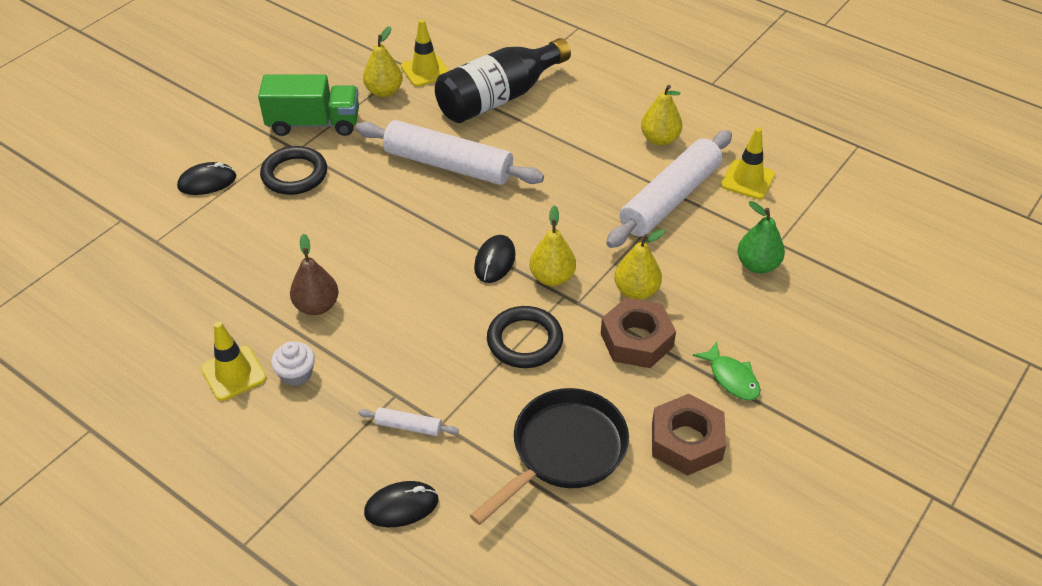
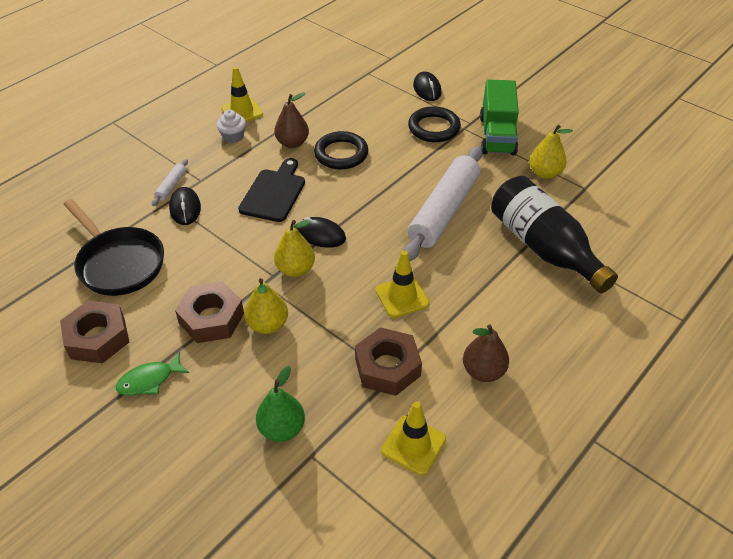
camera: 95 degrees right, 0 degrees up
(401, 506) = (109, 183): black mouse -> black mouse (185, 208)
(421, 312) = (274, 193): none -> black cutting board
(425, 71) = (580, 199): yellow traffic cone -> yellow traffic cone (402, 297)
(524, 341) = (230, 248): black ring -> black ring (341, 154)
(659, 139) = (483, 371): yellow pear -> brown pear
(670, 199) = (387, 367): white rolling pin -> brown nut

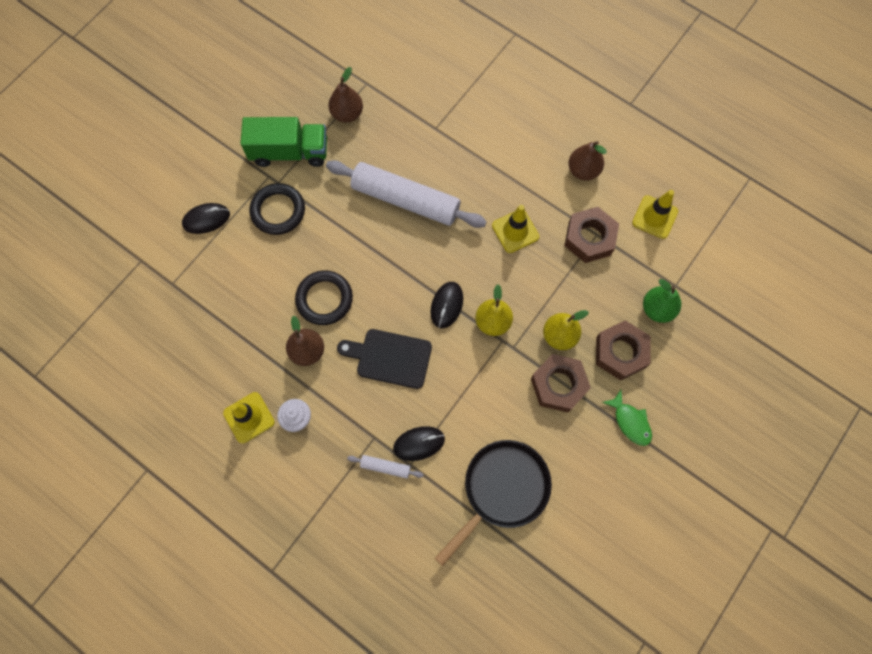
camera: 95 degrees left, 25 degrees up
(98, 338) = (593, 480): brown nut -> brown nut (620, 352)
(543, 247) = (446, 121): black bottle -> none
(545, 173) = (347, 114): yellow pear -> brown pear

